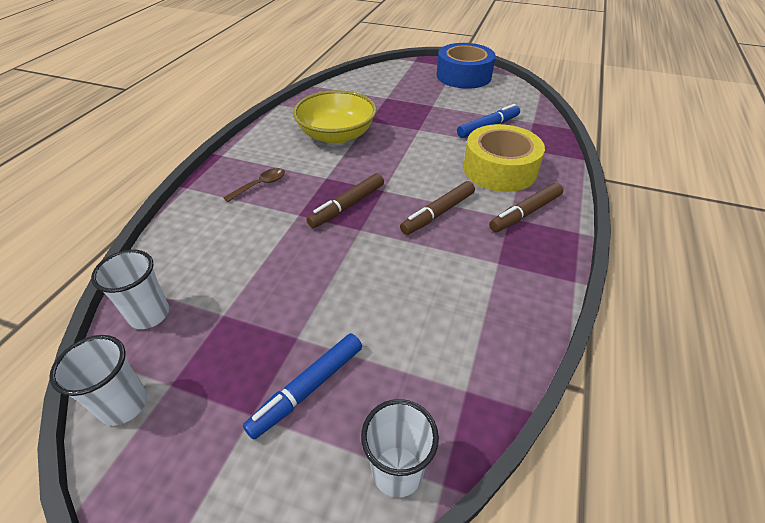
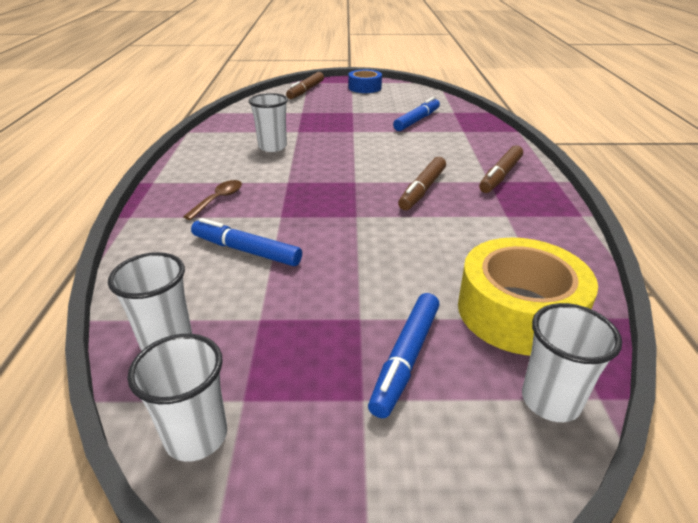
camera: 20 degrees left, 10 degrees down
(251, 244) = (246, 251): none -> blue marker
(336, 135) = (272, 147): yellow bowl -> white cup
(347, 206) = (328, 200): brown marker -> brown marker (306, 90)
(463, 76) = (364, 88): blue tape -> blue tape, size x0.60
(499, 169) = (452, 148): yellow tape -> yellow tape (519, 311)

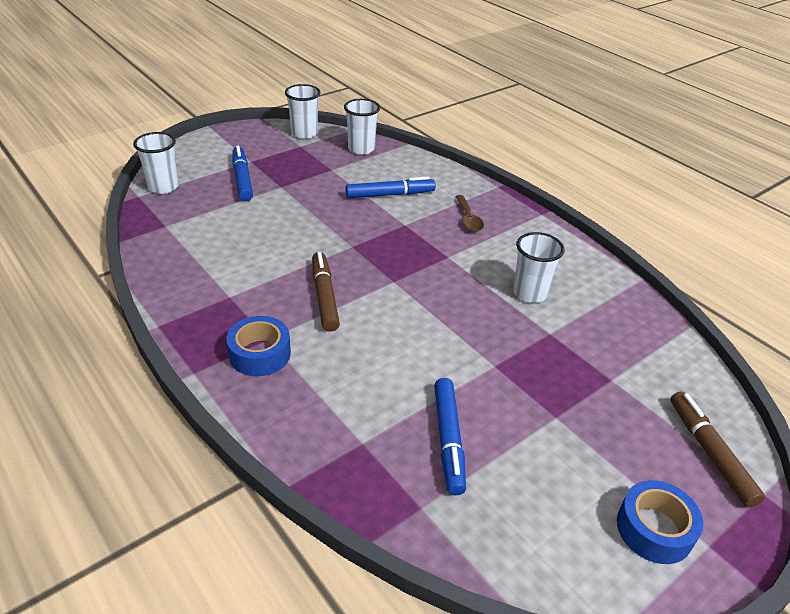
camera: 140 degrees right, 5 degrees up
(500, 175) = (260, 354): brown marker -> blue tape
(519, 311) = (191, 220): yellow tape -> none

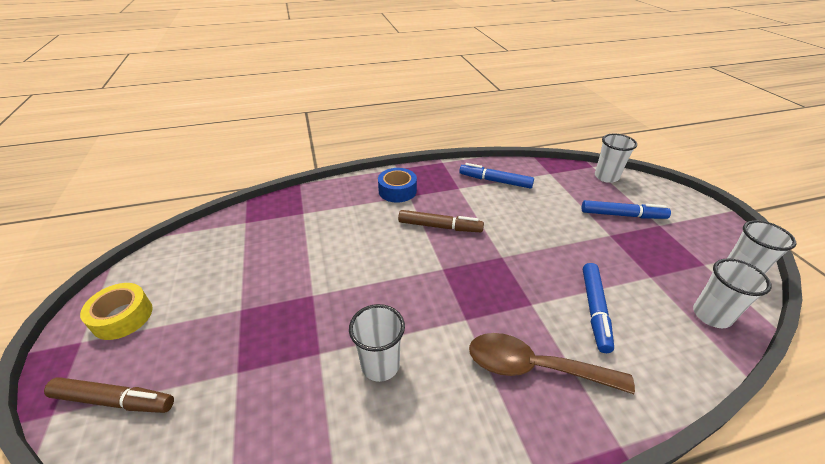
camera: 115 degrees right, 0 degrees up
(448, 439) = (274, 246): blue marker -> blue marker (495, 181)
(468, 219) = (534, 367): brown spoon -> brown spoon, size x1.80
(654, 529) = (122, 317): blue tape -> yellow tape

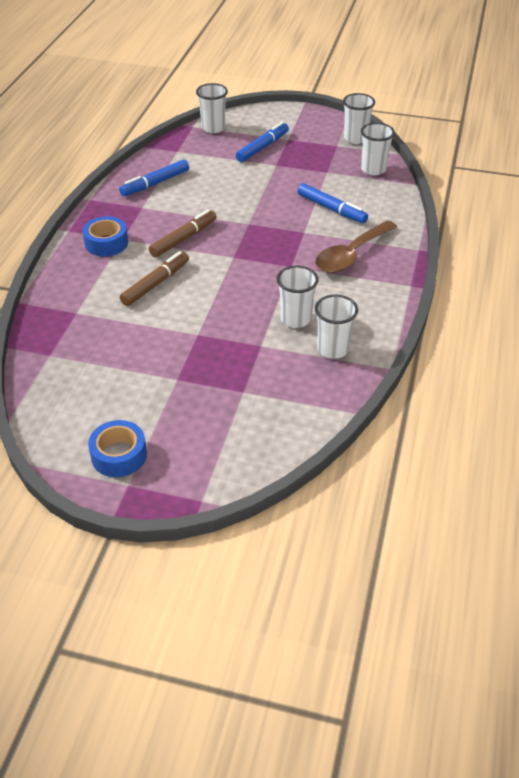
camera: 60 degrees left, 5 degrees up
(114, 400) = (216, 463): brown marker -> brown marker (155, 284)
(122, 317) = (119, 455): yellow tape -> blue tape
(346, 431) = (333, 349): none -> white cup

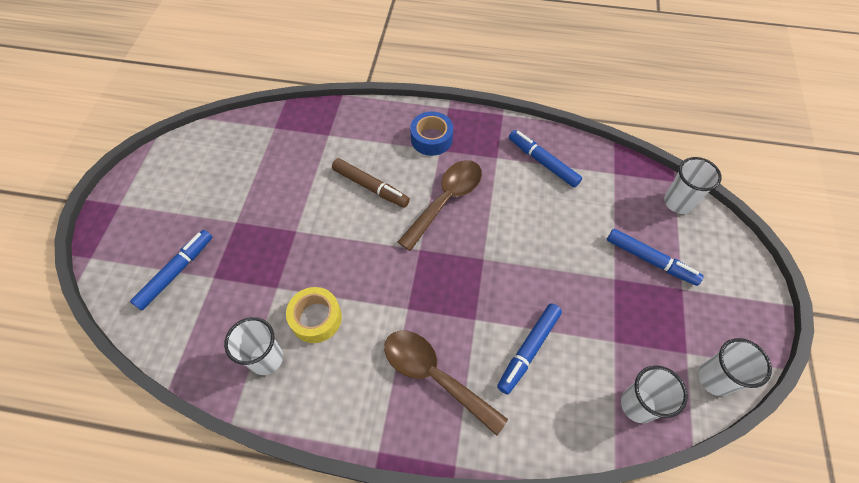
camera: 85 degrees right, 15 degrees up
(119, 455) = (151, 193): blue tape -> none
(183, 239) = (446, 200): brown marker -> brown spoon
(233, 421) = (176, 272): none -> blue marker
(295, 319) = (316, 318): white cup -> yellow tape

